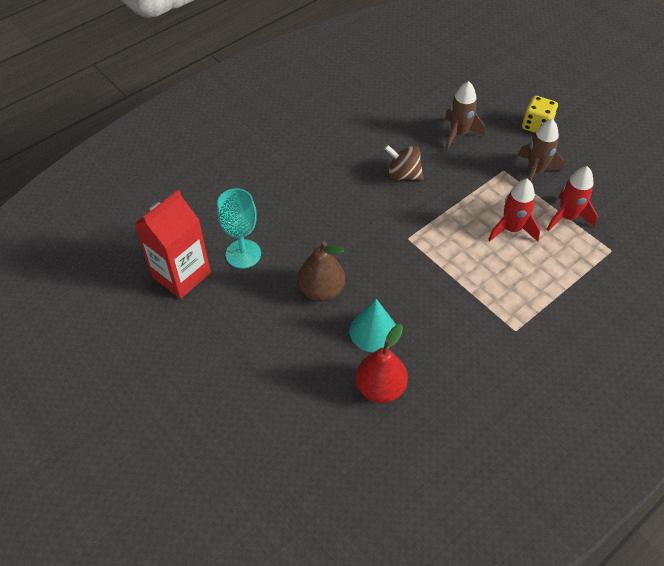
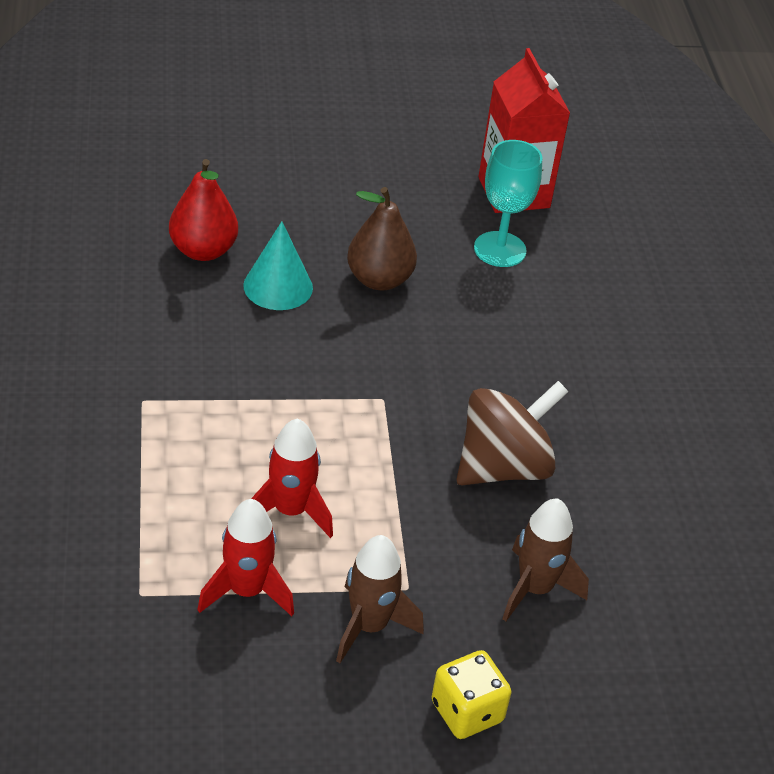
camera: 120 degrees right, 10 degrees down
(403, 175) = (503, 466): brown spinning top -> brown spinning top, size x1.53

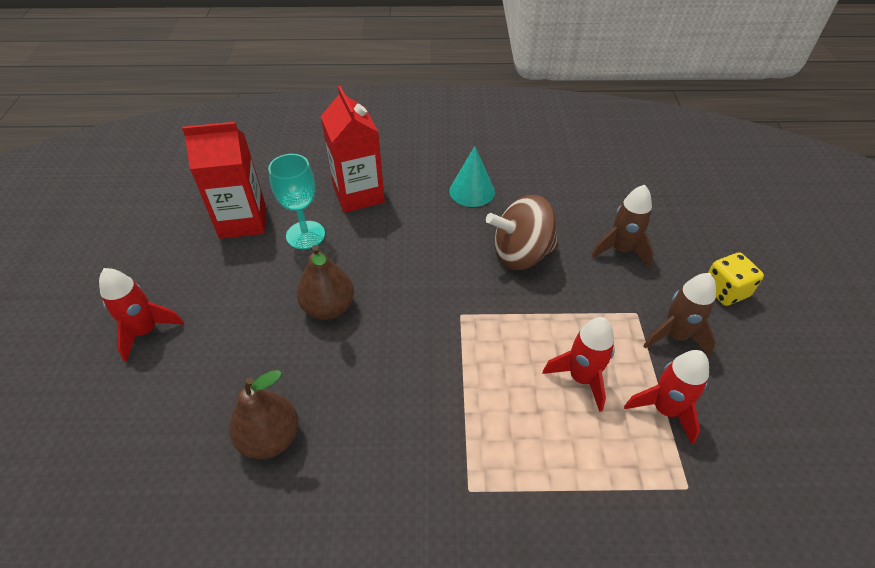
camera: 80 degrees left, 5 degrees up
(203, 250) = (270, 438): red pear -> brown pear
(278, 286) = (328, 378): turquoise cone -> turquoise cone (472, 191)
(330, 145) = (146, 331): none -> red rocket
(503, 466) = (521, 254): brown spinning top -> brown spinning top turned 75 degrees counterclockwise
(592, 294) = (358, 194): none -> red carton

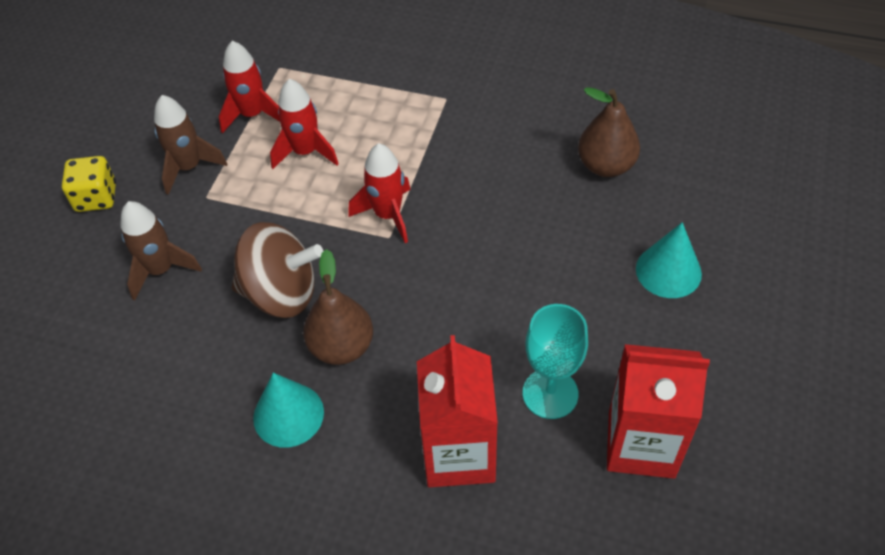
camera: 160 degrees left, 5 degrees up
(146, 331) = (749, 297): red rocket -> red rocket (388, 215)
(213, 338) = (668, 271): none -> turquoise cone
(329, 308) = (534, 278): brown pear -> brown pear (342, 347)

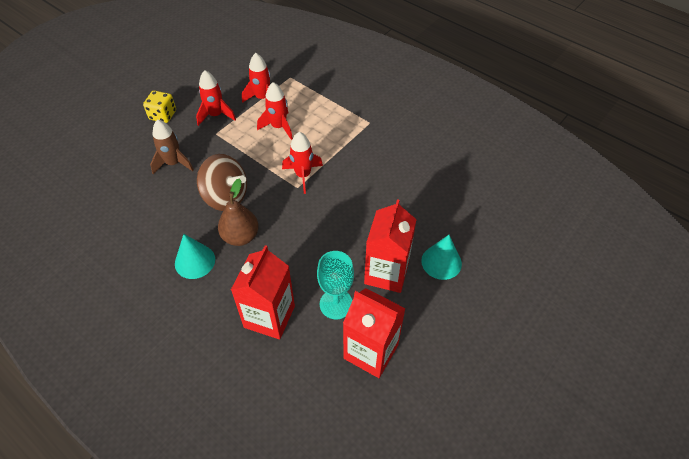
camera: 20 degrees right, 0 degrees up
(189, 167) = (216, 115): brown rocket -> red rocket
(598, 317) = (386, 273): none -> red carton
(606, 165) = (439, 190): brown pear -> none

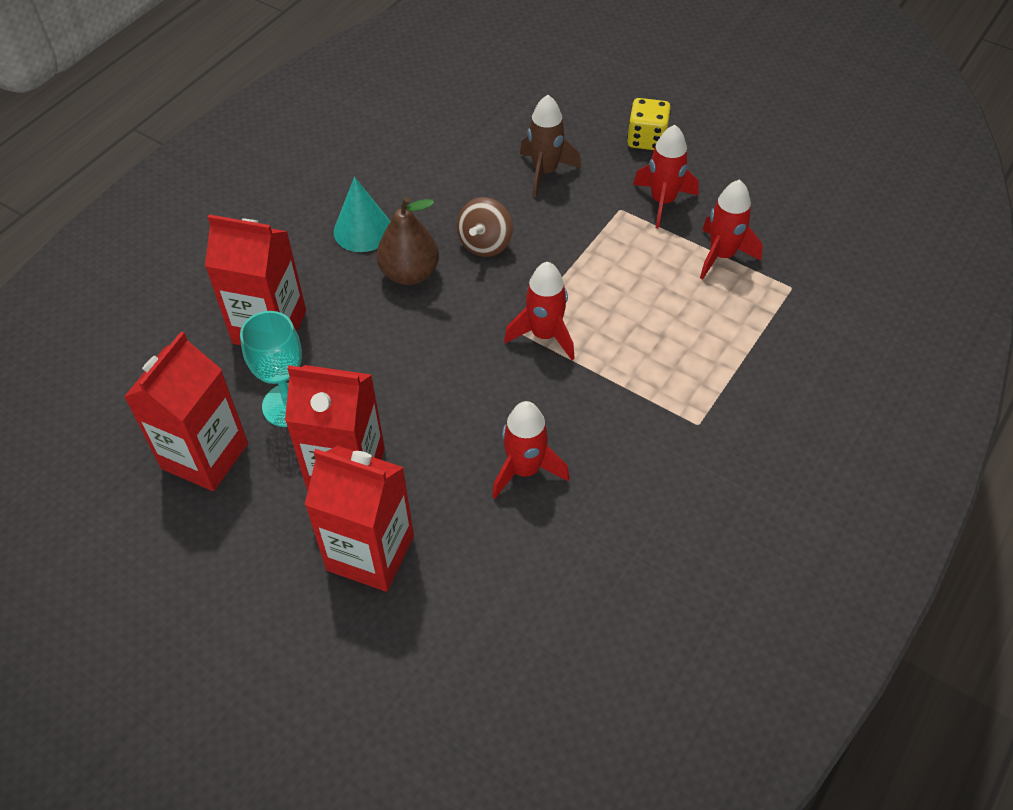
camera: 85 degrees right, 0 degrees up
(226, 197) = (485, 243): brown spinning top -> brown spinning top, size x0.66
(278, 127) = (653, 288): red rocket -> red rocket (525, 470)
(441, 262) = (370, 553): turquoise cone -> red carton

